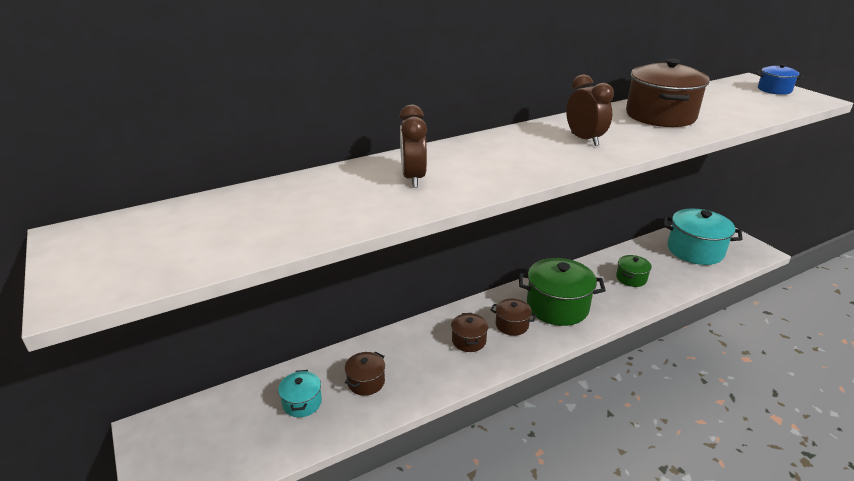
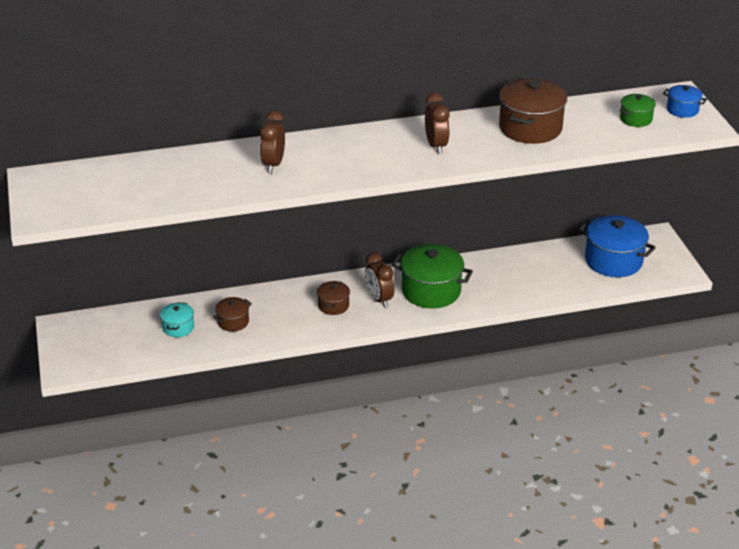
camera: 15 degrees right, 5 degrees up
(512, 325) = (379, 299): brown pot -> brown clock
(631, 278) = (522, 277): green pot -> green pot (636, 119)
(695, 250) = (613, 261): turquoise pot -> blue pot

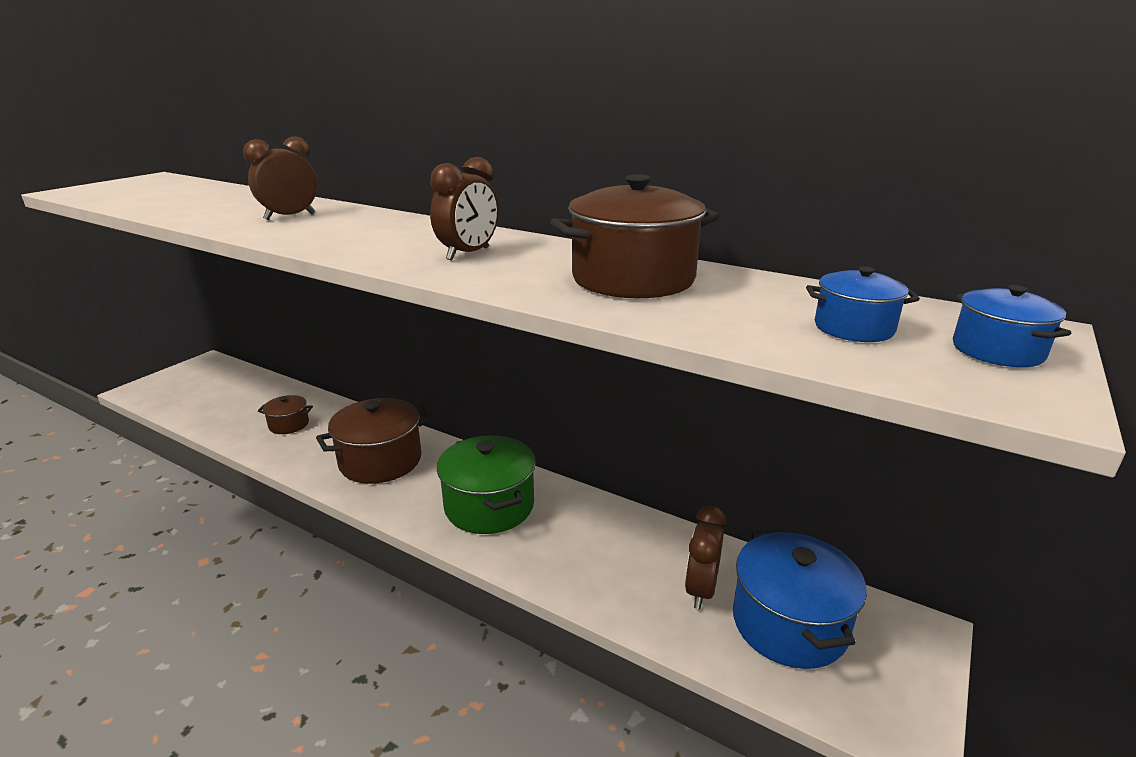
camera: 45 degrees right, 10 degrees down
(178, 327) = (251, 405): turquoise pot -> none
(333, 306) = (380, 461): brown pot -> brown pot, size x1.94
(379, 299) = (427, 481): brown clock -> brown clock (700, 590)
(636, 119) = (853, 328): green pot -> blue pot

